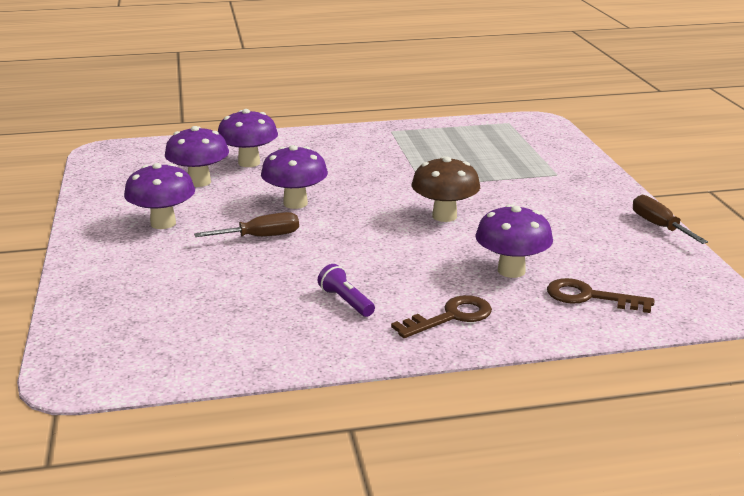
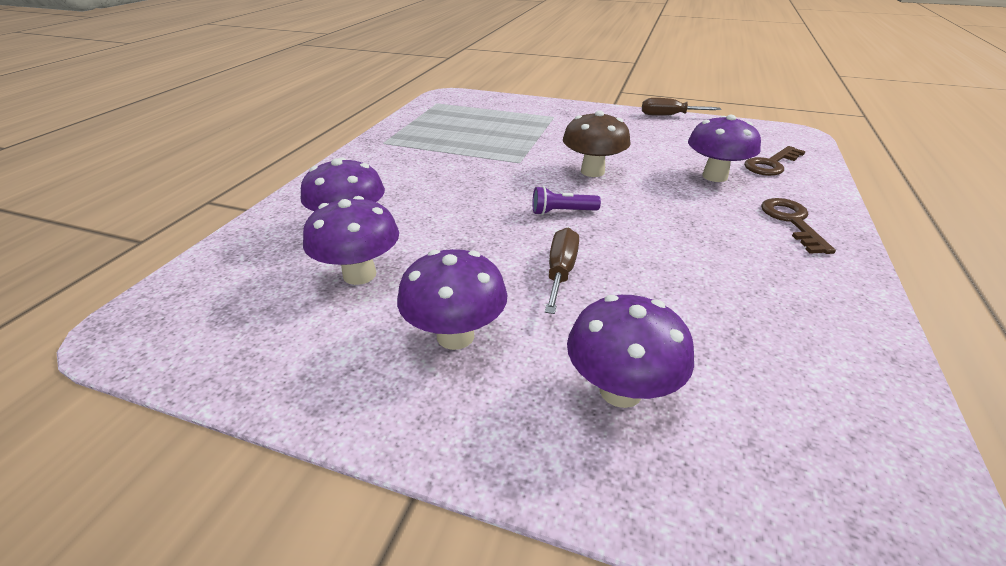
camera: 60 degrees left, 10 degrees up
(295, 203) = (493, 229): purple mushroom -> purple mushroom (620, 390)
(346, 301) = (745, 263): purple flashlight -> purple flashlight (562, 212)

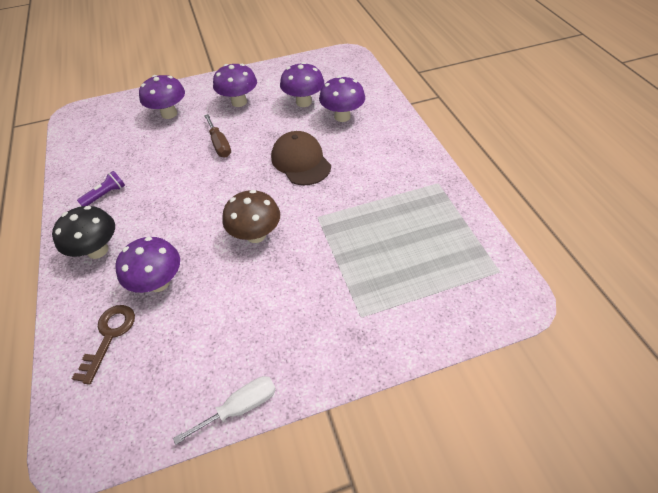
camera: 145 degrees right, 15 degrees up
(475, 205) = (301, 161): none -> brown cap
(562, 212) = (247, 182): purple flashlight -> purple flashlight (106, 195)
(669, 115) = (240, 407): brown screwdriver -> white screwdriver
(792, 222) = (97, 250): brown key -> black mushroom

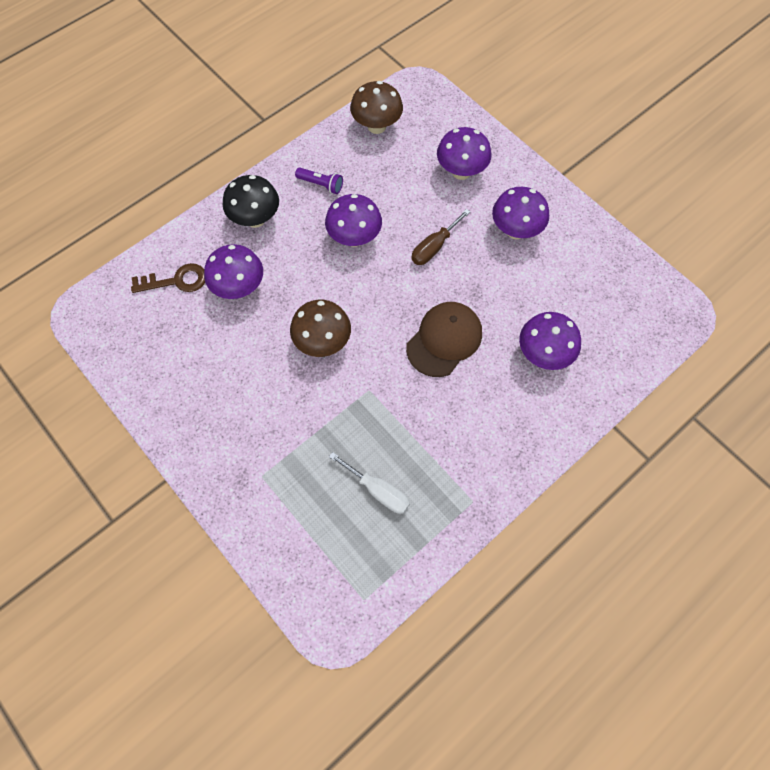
camera: 65 degrees right, 15 degrees up
(85, 146) = (376, 126): none -> brown mushroom
(240, 407) = (146, 411): white screwdriver -> white screwdriver (378, 491)
(303, 102) = (550, 300): purple mushroom -> purple mushroom (354, 238)

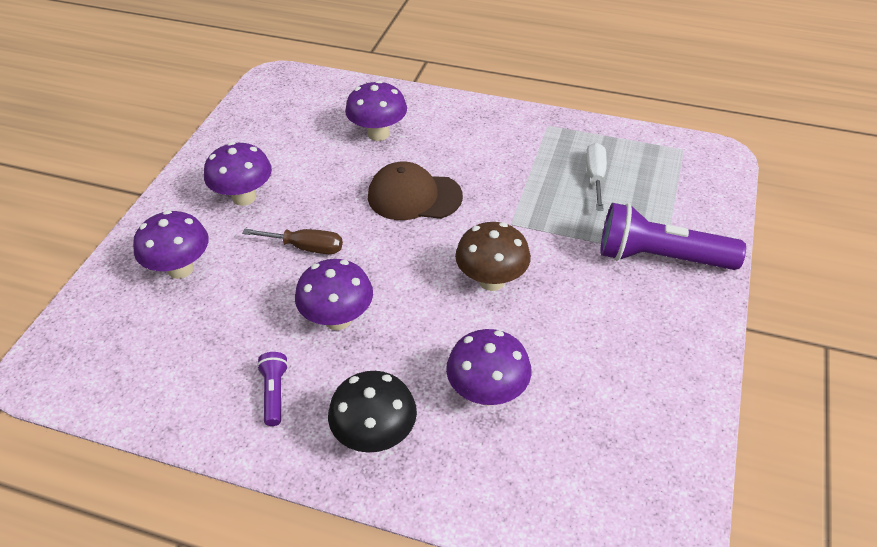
camera: 120 degrees left, 20 degrees down
(176, 281) = (531, 469): brown key -> none
(261, 471) = (660, 258): none -> purple flashlight
(376, 126) = (137, 383): brown mushroom -> none

